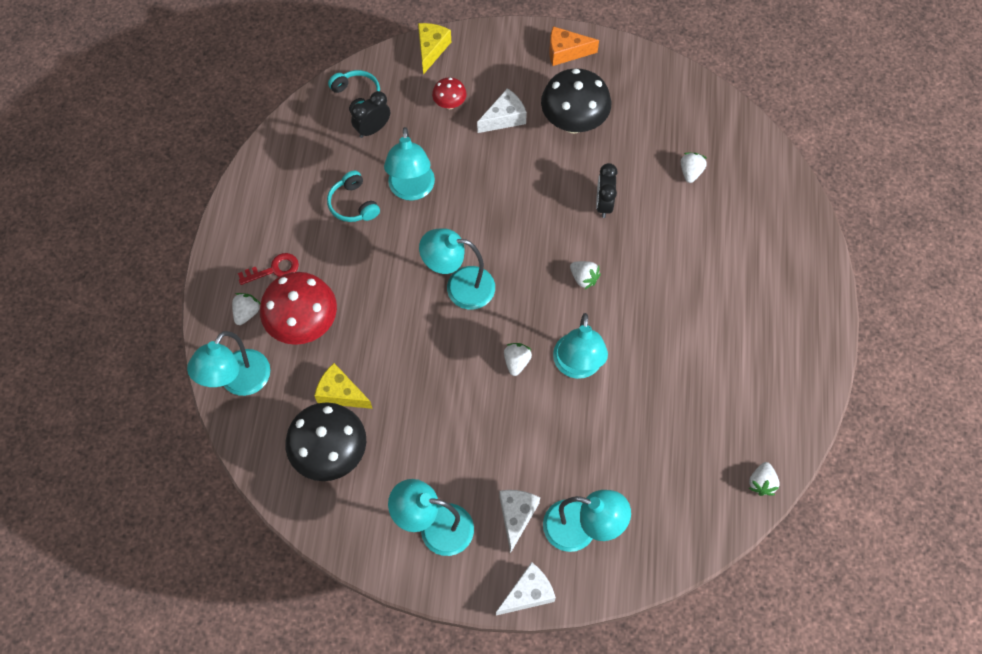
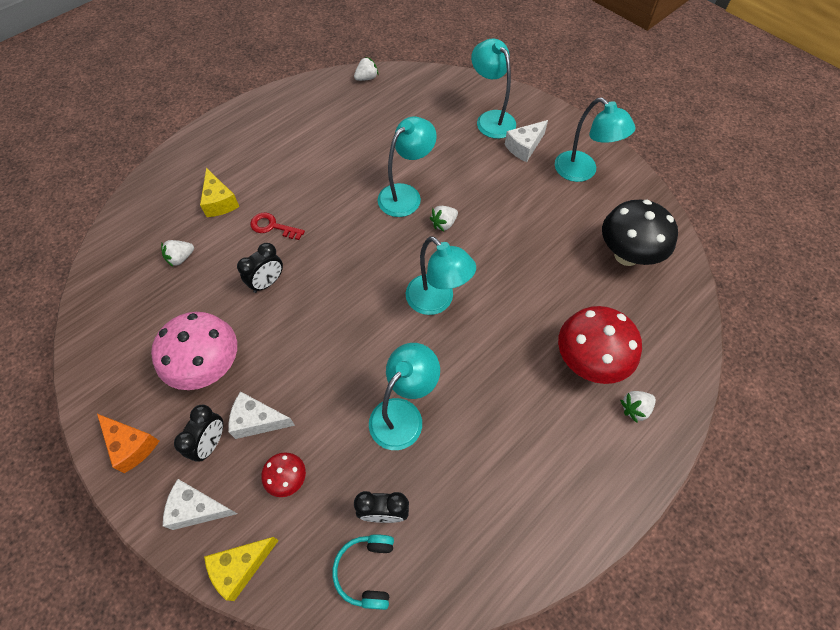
camera: 140 degrees left, 5 degrees down
(239, 382) = (674, 353): turquoise lamp -> none
(274, 269) = (585, 432): red key -> red key (272, 226)
(341, 393) = (592, 289): yellow cheese -> yellow cheese (219, 202)
(353, 204) = (466, 442): turquoise headphones -> none
(519, 87) = (211, 443): none -> black clock
(528, 593) = (550, 112): white cheese -> white cheese (197, 508)
(573, 122) = (209, 367): black mushroom -> pink mushroom
(583, 278) = (341, 243): white strawberry -> none

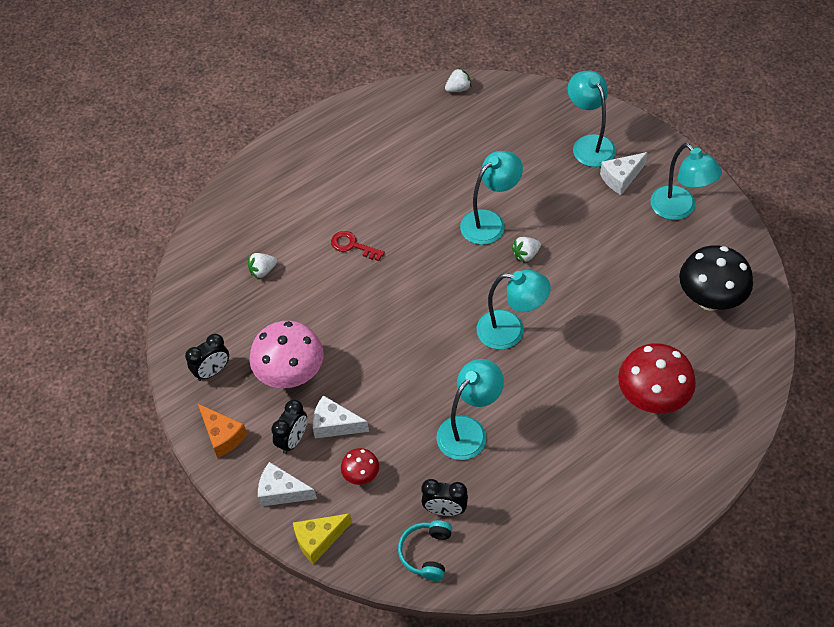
camera: 10 degrees right, 5 degrees down
(219, 202) = (300, 216): yellow cheese -> none
(267, 282) = (346, 301): black clock -> black clock (212, 371)
(436, 301) = (511, 331): turquoise lamp -> turquoise lamp turned 45 degrees counterclockwise
(635, 409) = (689, 444): white strawberry -> none

